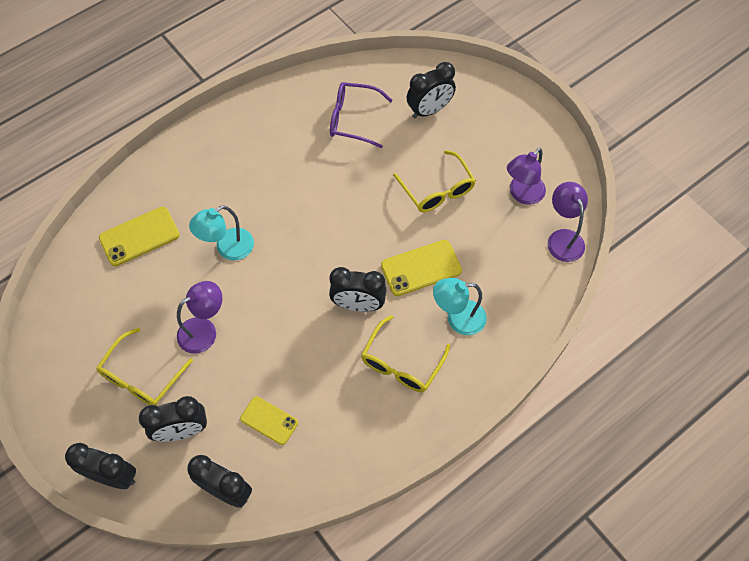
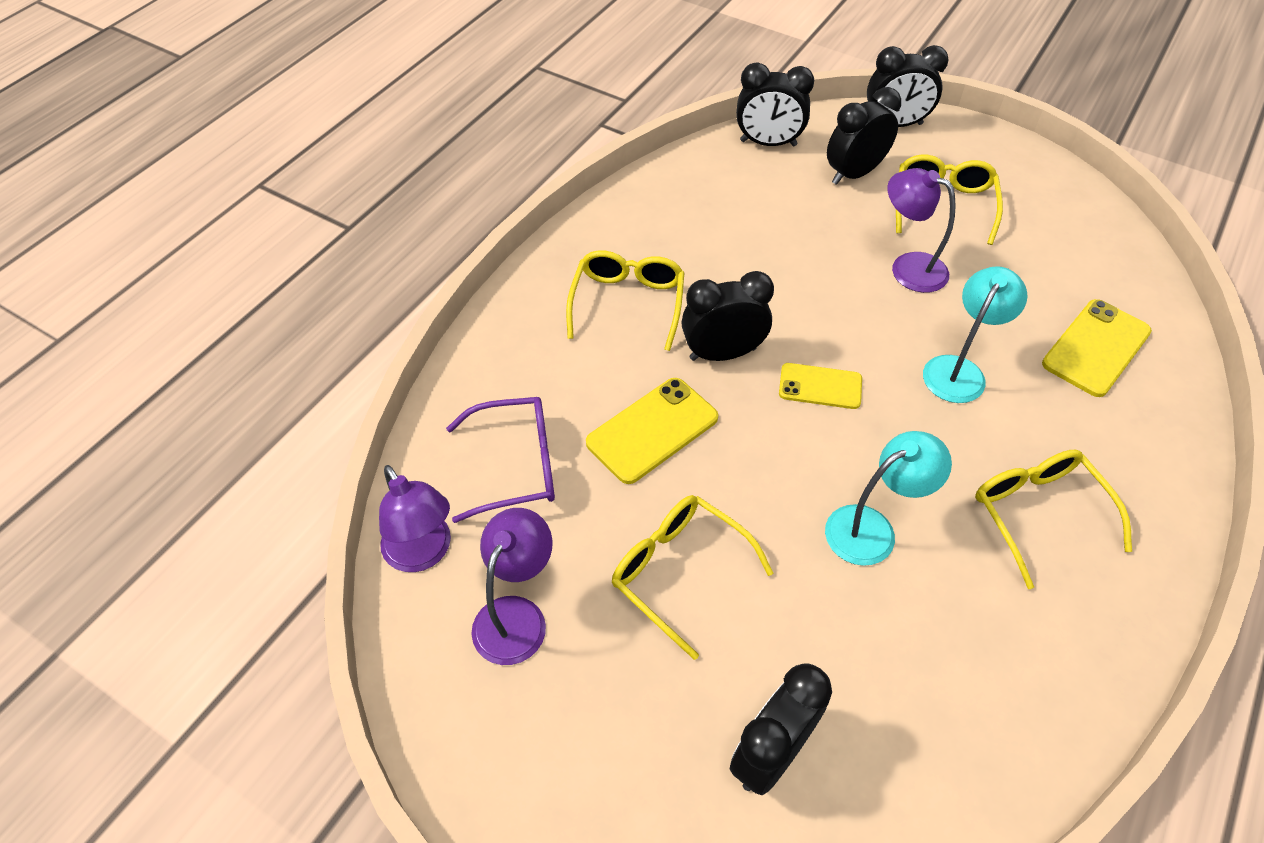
camera: 160 degrees right, 10 degrees down
(204, 330) = (908, 267): purple lamp -> purple lamp turned 90 degrees clockwise
(248, 162) = (1038, 515): none -> yellow glasses
(269, 420) = (762, 206): yellow phone -> yellow phone (820, 386)
(353, 119) = (912, 672): purple glasses -> purple glasses (515, 466)
(457, 318) = (568, 377): turquoise lamp -> turquoise lamp (872, 528)

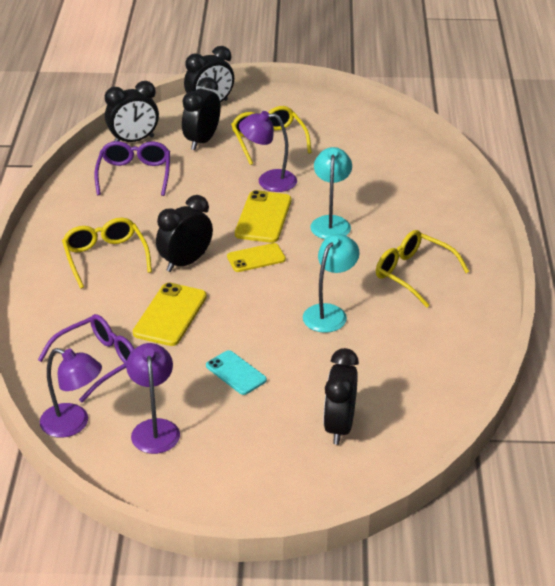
camera: 30 degrees left, 15 degrees down
(680, 572) = (236, 373): yellow glasses -> turquoise phone
(738, 194) = (134, 175): none -> purple glasses
(1096, 348) = (400, 186): yellow phone -> yellow phone (263, 217)

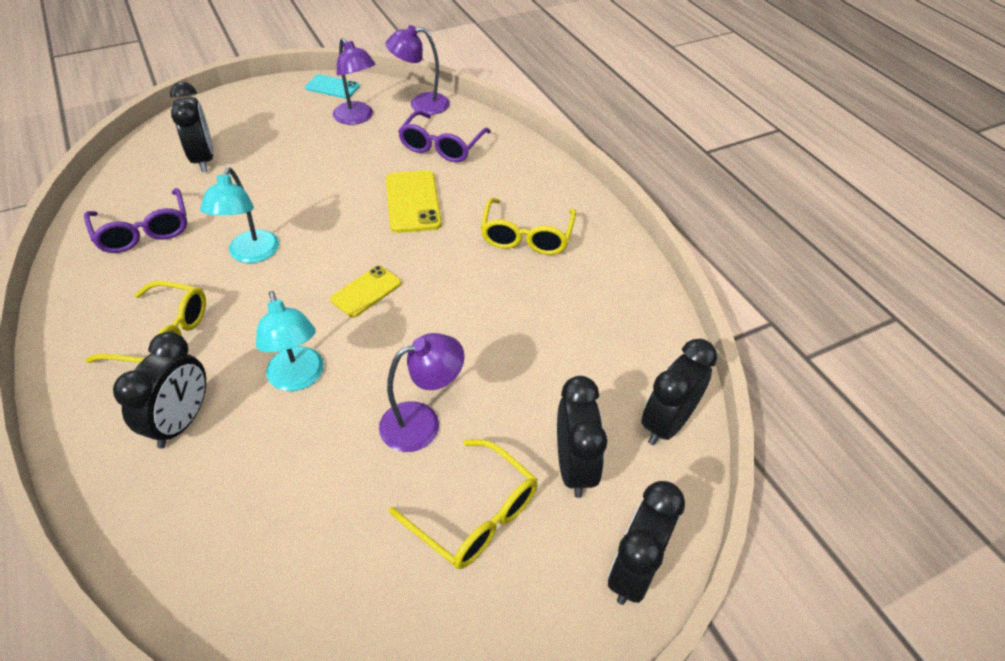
camera: 150 degrees right, 10 degrees up
(105, 258) = (526, 236): yellow glasses -> yellow glasses turned 60 degrees clockwise
(134, 175) = (604, 359): purple glasses -> purple glasses (143, 231)
(185, 262) = (440, 259): black clock -> black clock (181, 422)
(236, 373) = (317, 172): turquoise phone -> turquoise phone (332, 87)
(263, 217) = (392, 353): yellow phone -> none

